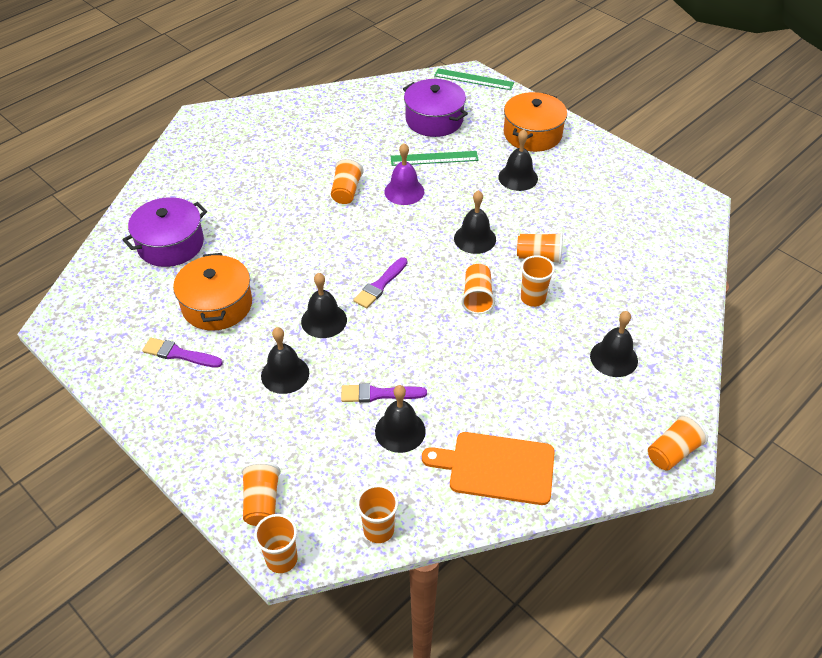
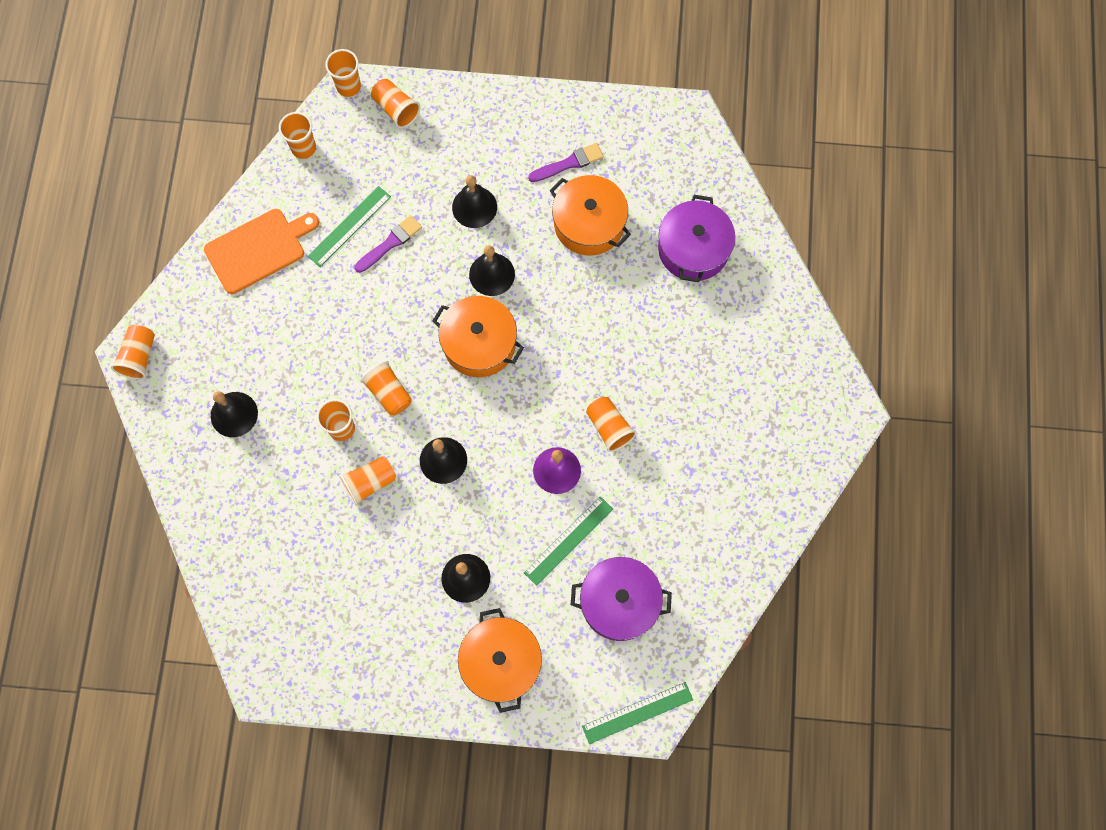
camera: 140 degrees right, 25 degrees up
(380, 285) = (479, 343): purple brush -> orange pot
(400, 431) = (349, 226): black bell -> green ruler

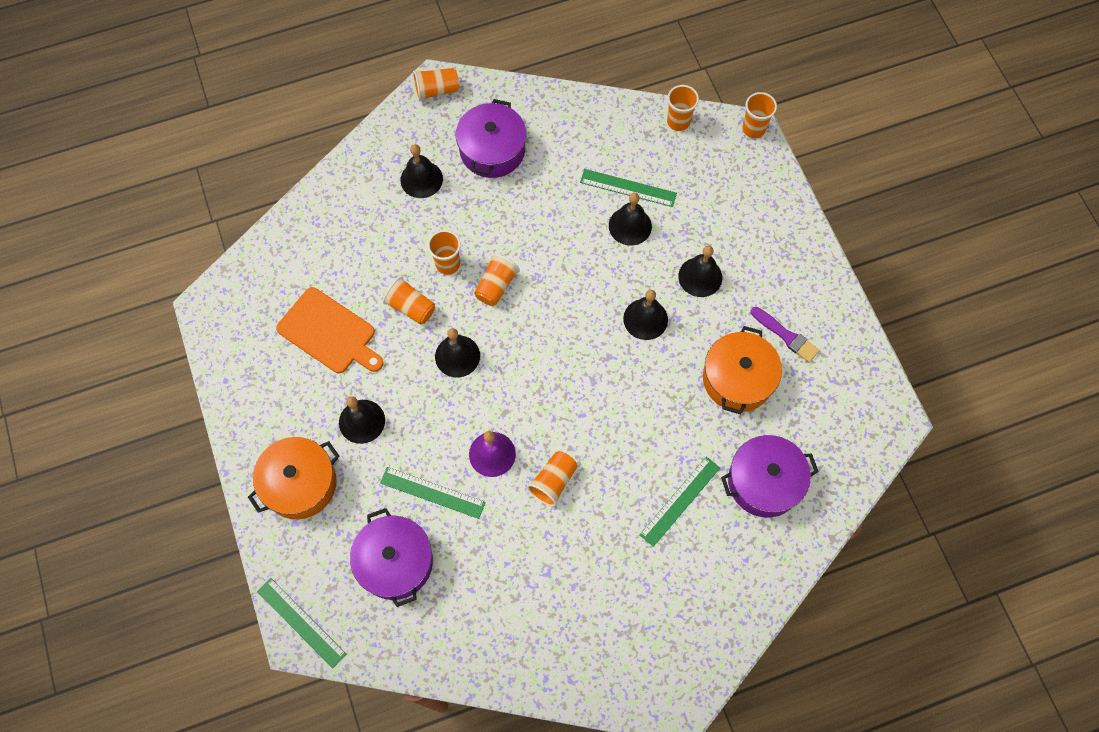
camera: 65 degrees right, 5 degrees down
(239, 332) = (492, 150): none -> purple pot
(258, 249) = (571, 131): orange cutting board -> orange cutting board (329, 333)
(390, 243) = (630, 226): purple brush -> black bell
(396, 109) = (754, 174): orange cup -> none
(479, 343) = (576, 337): orange pot -> none
(678, 327) = (680, 501): none -> green ruler

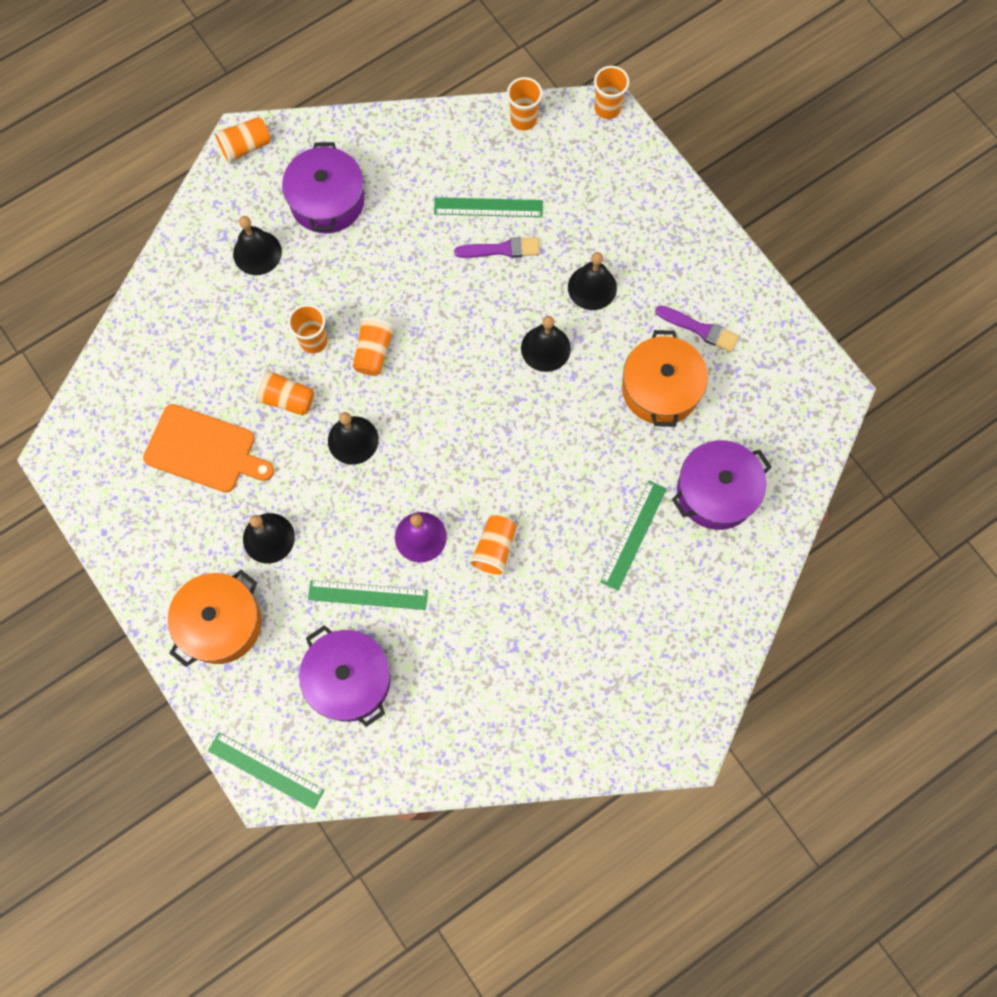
camera: 15 degrees left, 5 degrees up
(630, 226) = (501, 249): black bell -> purple brush

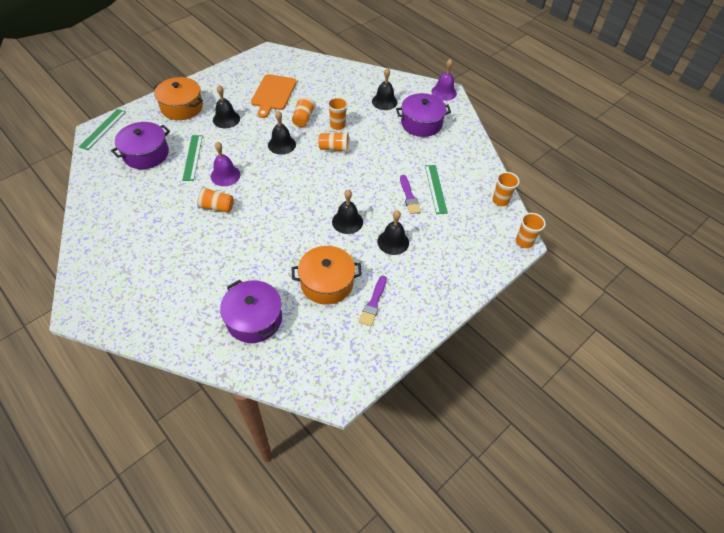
camera: 80 degrees right, 20 degrees down
(245, 147) = (444, 92): orange cup -> purple bell
(633, 535) = (224, 274): green ruler -> none

